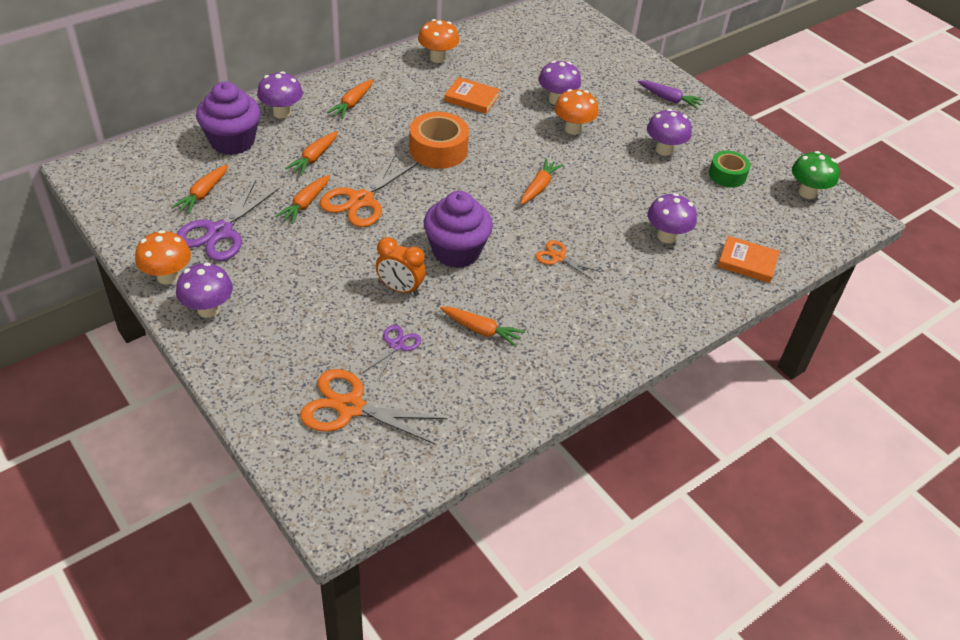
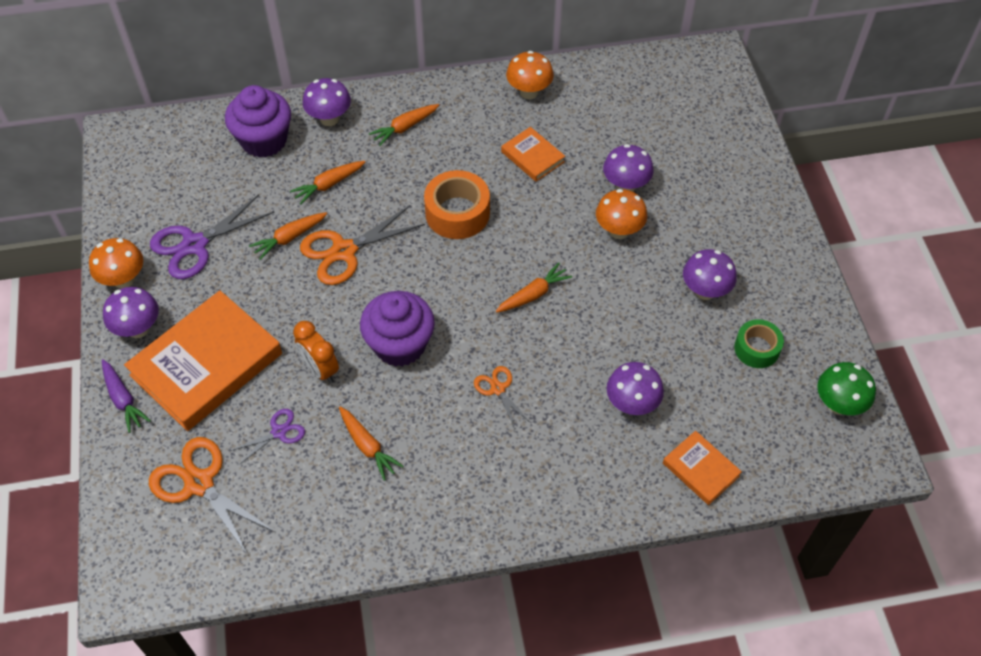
camera: 30 degrees right, 10 degrees up
(203, 194) = (204, 195): orange carrot -> none
(294, 316) = (206, 364): none -> orange book
(669, 99) = (757, 223): purple carrot -> purple carrot (123, 399)

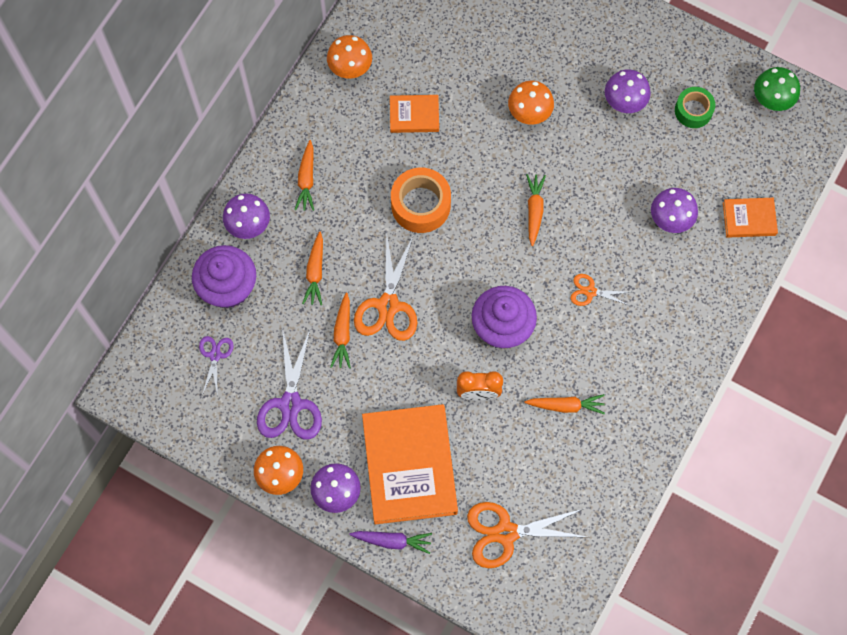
camera: 50 degrees left, 15 degrees up
(279, 432) = (507, 454): purple scissors -> purple scissors (215, 355)
(625, 186) = (495, 77): purple mushroom -> none

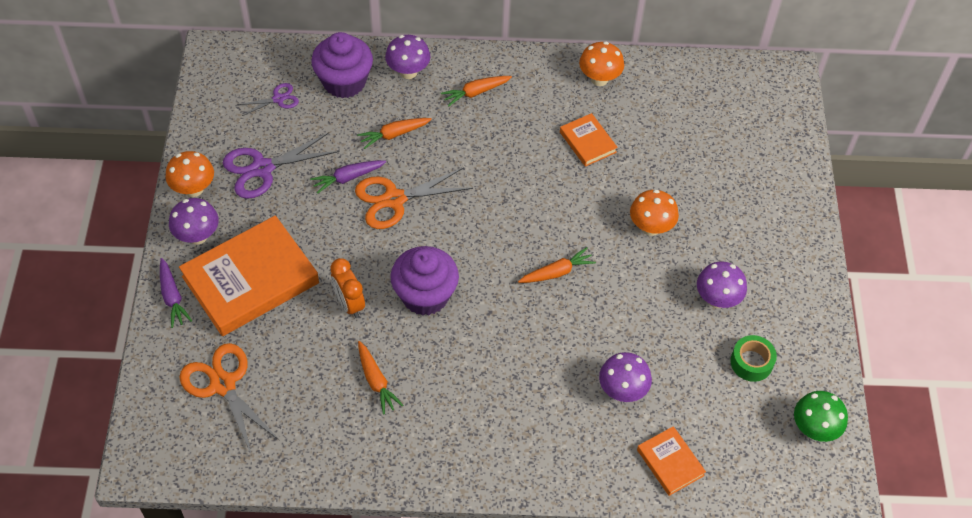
camera: 60 degrees right, 15 degrees down
(342, 334) = (348, 178): orange carrot -> purple carrot
(420, 205) = (505, 183): orange tape -> none
(590, 291) = (504, 352): orange scissors -> none

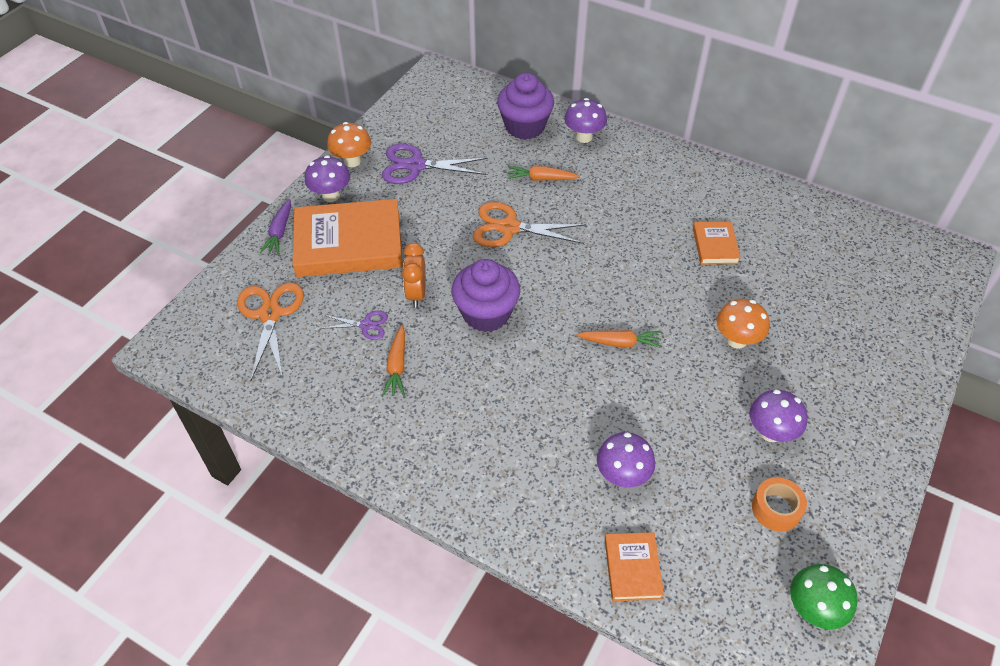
camera: 30 degrees right, 5 degrees down
(278, 99) = (463, 121): purple scissors -> purple scissors (366, 325)
(348, 178) = (480, 197): purple carrot -> none
(475, 93) = (633, 171): orange carrot -> none
(599, 79) = (756, 199): orange mushroom -> none
(751, 362) = (776, 509): green tape -> orange tape

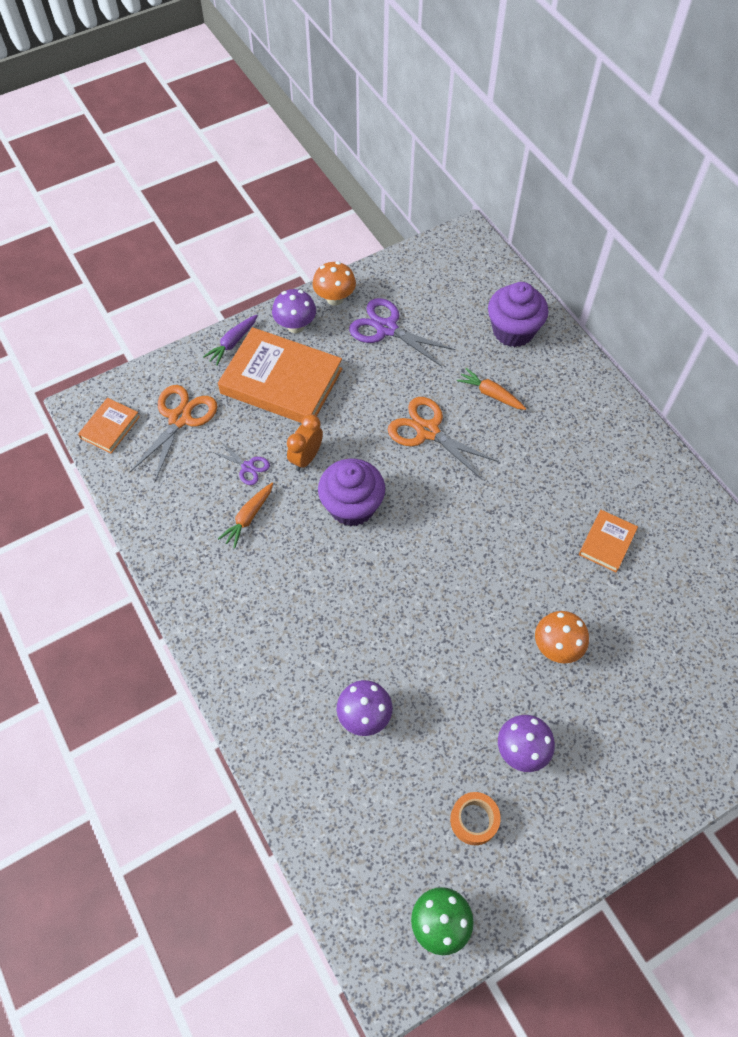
camera: 30 degrees right, 10 degrees up
(583, 137) = (562, 367): purple mushroom -> none
(620, 343) = (448, 594): orange carrot -> none
(632, 568) = (317, 798): orange book -> orange book (110, 427)

